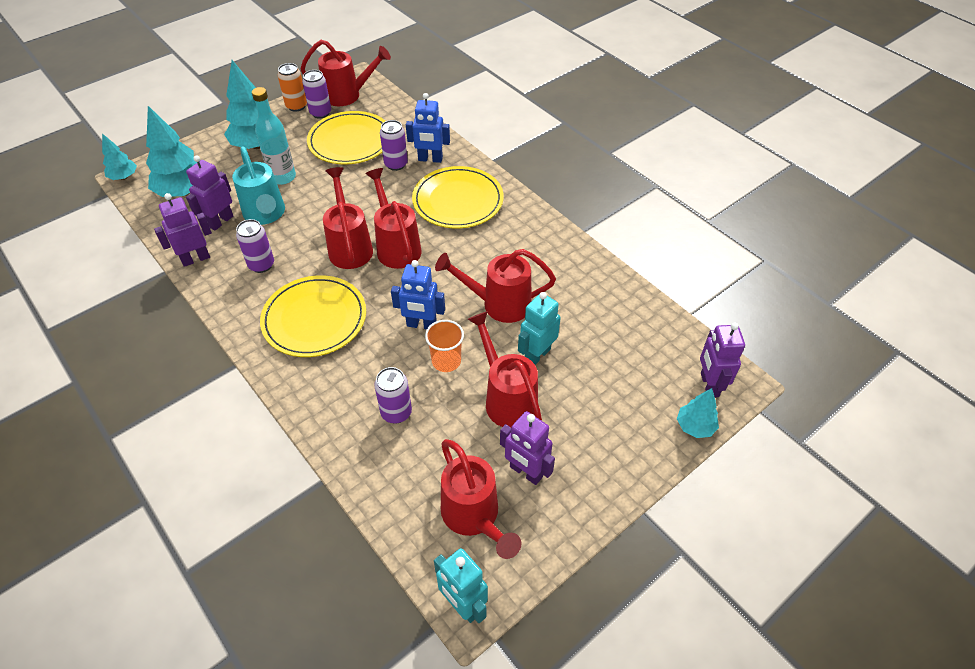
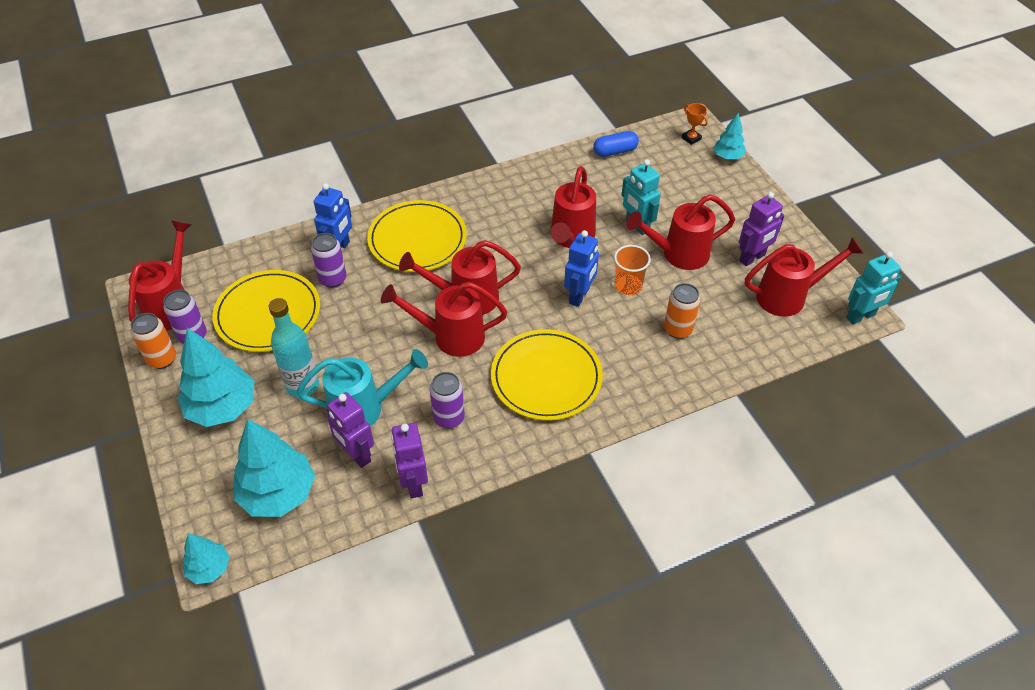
camera: 75 degrees left, 0 degrees up
(396, 412) = (678, 329): purple can -> orange can
(647, 317) = (615, 151): none -> blue capsule
(709, 385) = (691, 138): purple robot -> orange trophy

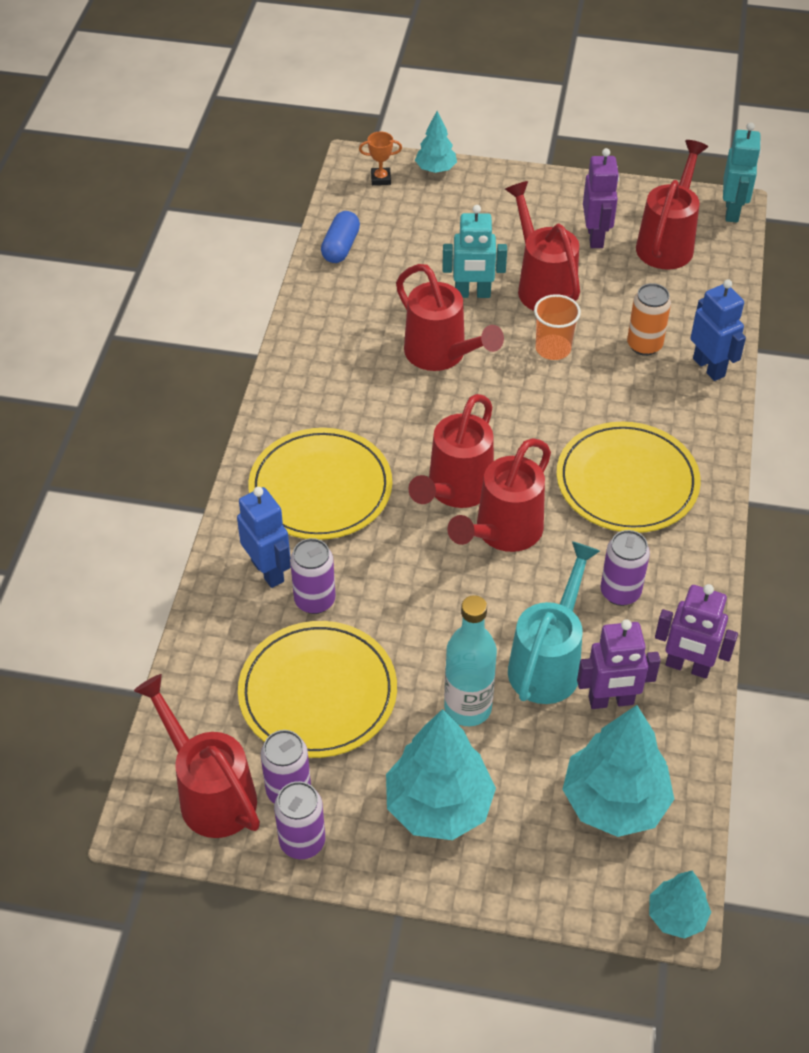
camera: 55 degrees left, 0 degrees up
(162, 359) = (302, 841): orange can -> purple can
(579, 296) = (534, 394): blue robot -> blue robot (709, 367)
(678, 254) = (542, 286): red watering can -> red watering can turned 135 degrees clockwise

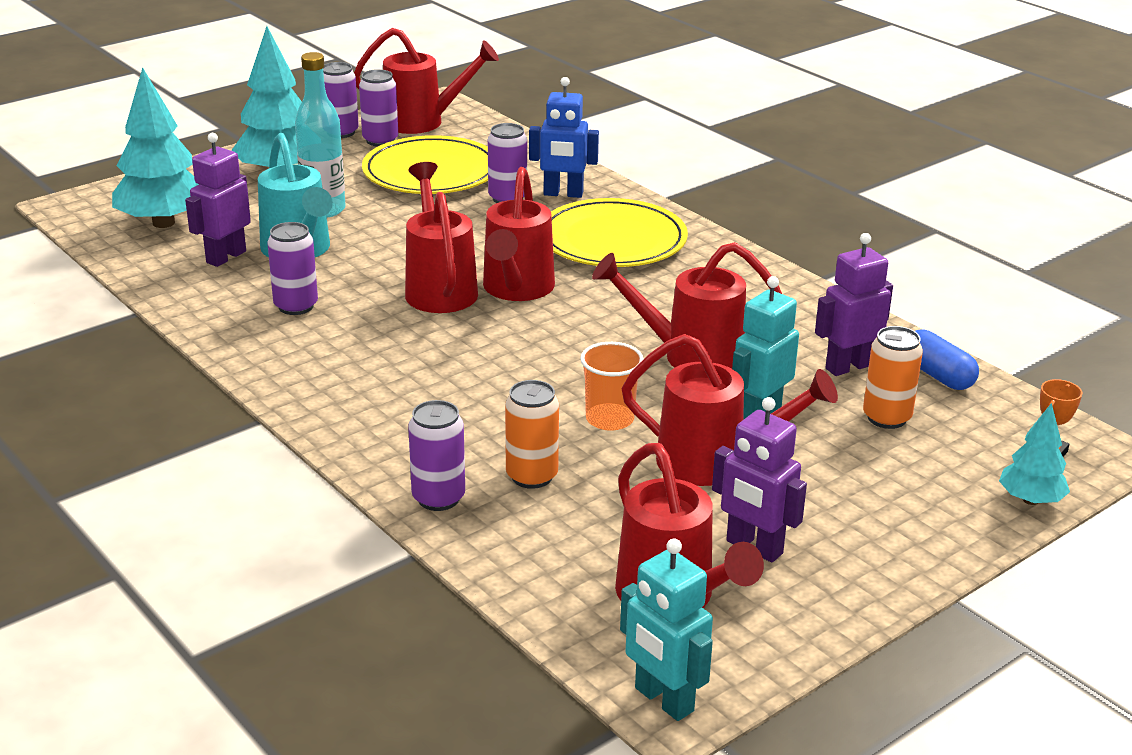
camera: 130 degrees right, 20 degrees down
(415, 246) = (886, 418): none -> orange can
(455, 490) = (516, 289): red watering can -> red watering can turned 150 degrees counterclockwise
(627, 482) = (388, 368): yellow plate -> none
(676, 916) = (64, 205): turquoise tree -> none
(687, 667) = (187, 298): purple robot -> purple robot (848, 366)
(709, 367) = (438, 498): blue robot -> purple can

